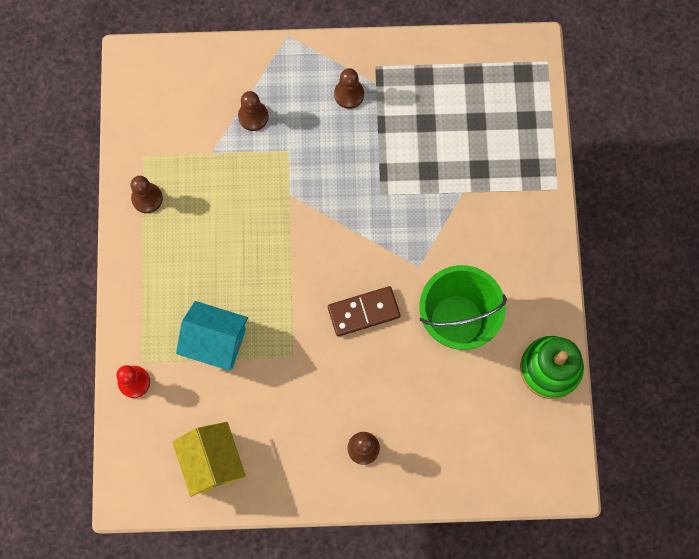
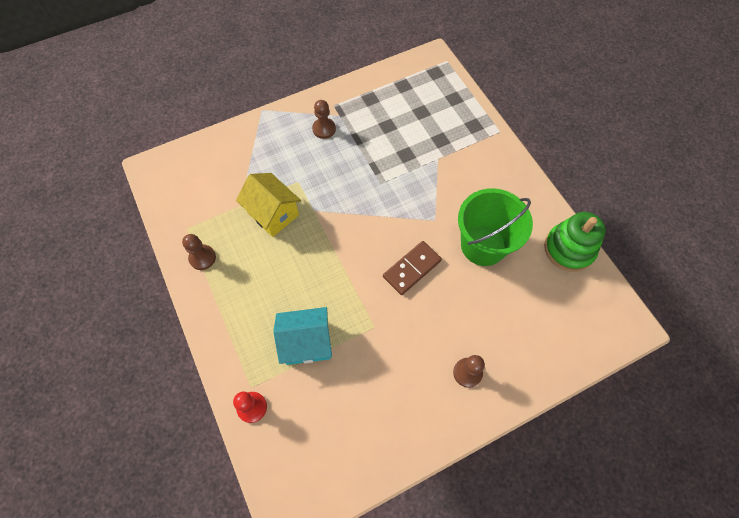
camera: 25 degrees left, 10 degrees down
(212, 462) = (350, 444): yellow house -> yellow house (273, 214)
(253, 116) = (260, 169): brown pawn -> none

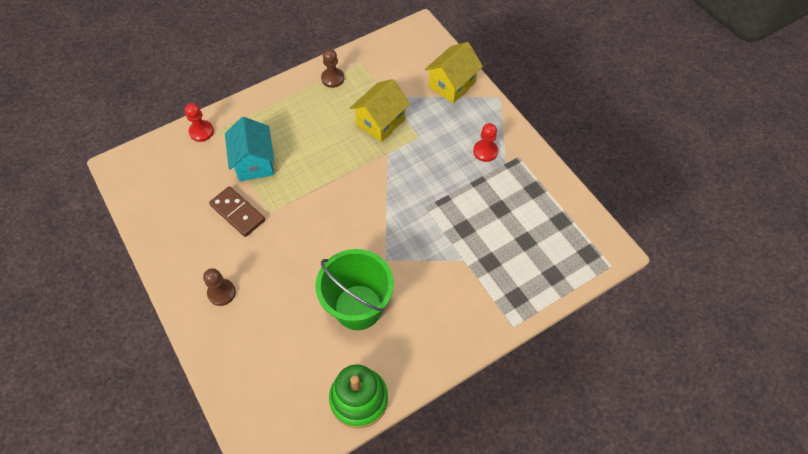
camera: 85 degrees right, 5 degrees down
(237, 147) = (452, 85): none -> yellow house
(324, 129) = (485, 151): brown pawn -> red pawn
(412, 269) = (328, 241): brown domino -> brown domino (237, 213)

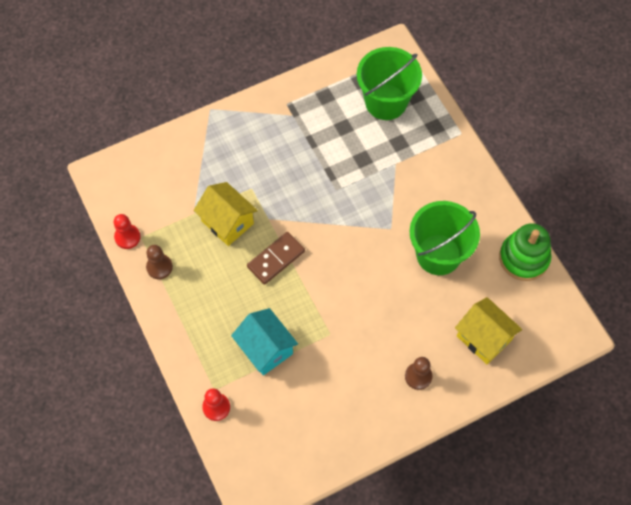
camera: 85 degrees left, 5 degrees up
(237, 213) = (328, 364): brown domino -> brown domino (276, 259)
(254, 162) = (265, 349): turquoise house -> turquoise house turned 60 degrees clockwise
(452, 85) = (187, 150): yellow house -> yellow house (484, 338)
(485, 151) = (277, 130): red pawn -> red pawn (127, 237)
(539, 246) = (386, 102): none -> green bucket

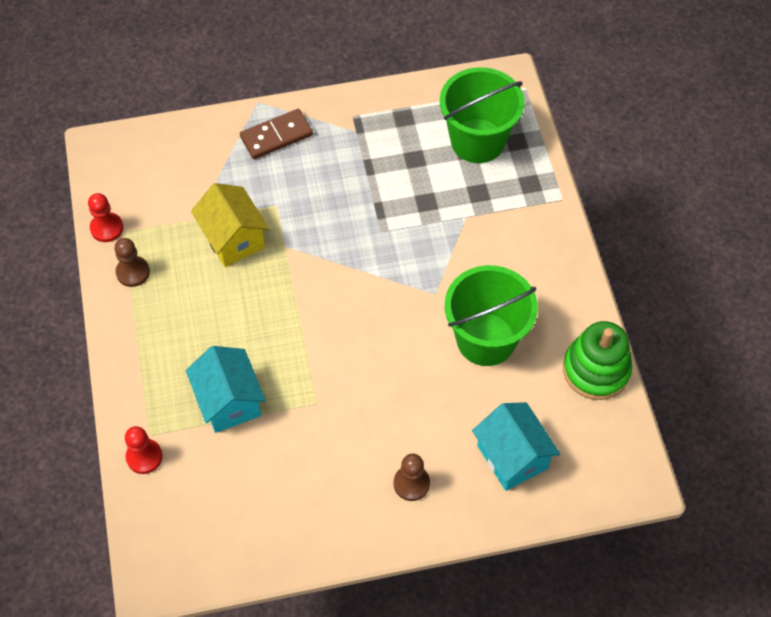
camera: 15 degrees right, 5 degrees down
(276, 259) = (278, 296): brown domino -> brown domino (276, 136)
(484, 338) = (512, 457): yellow house -> turquoise house

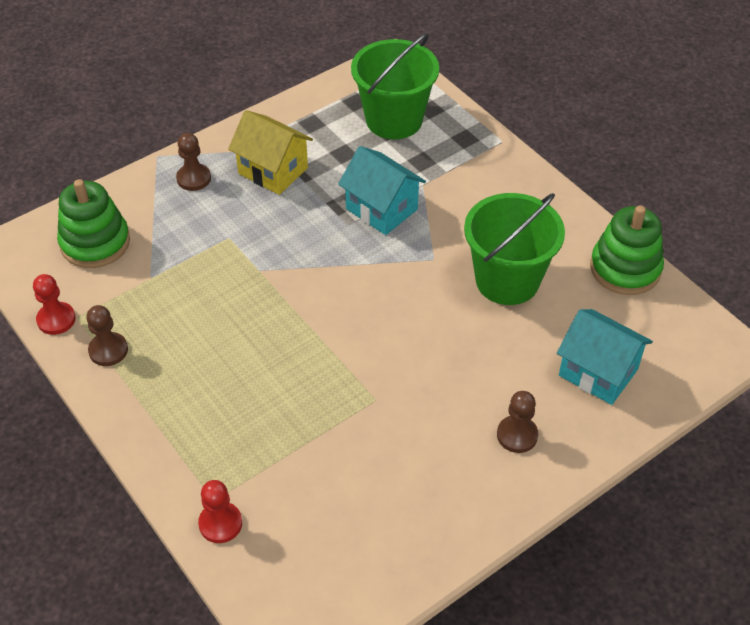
camera: 25 degrees left, 10 degrees down
(169, 168) = (95, 243): none -> green stacking toy
(229, 401) = (283, 433): turquoise house -> turquoise house (381, 209)
(233, 239) = (201, 282): yellow house -> yellow house (273, 171)
(276, 136) = (194, 178): brown domino -> brown pawn

